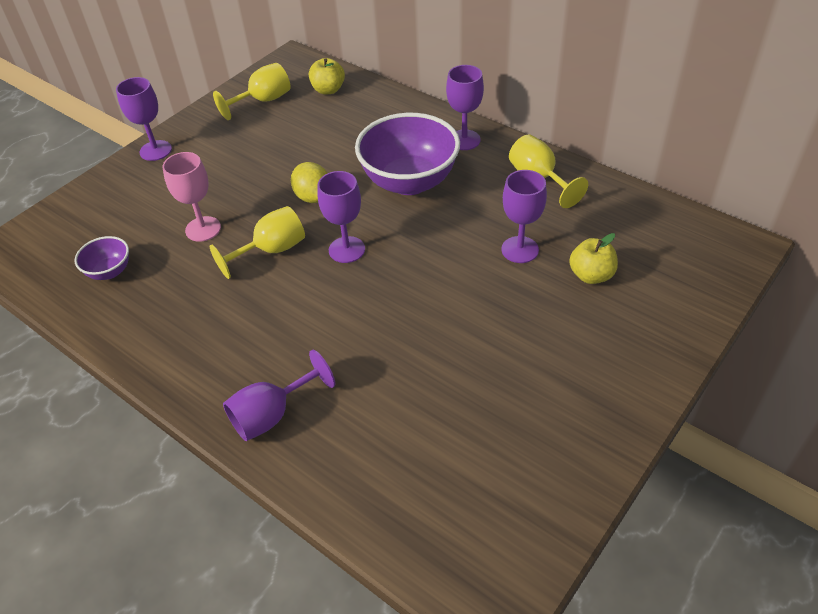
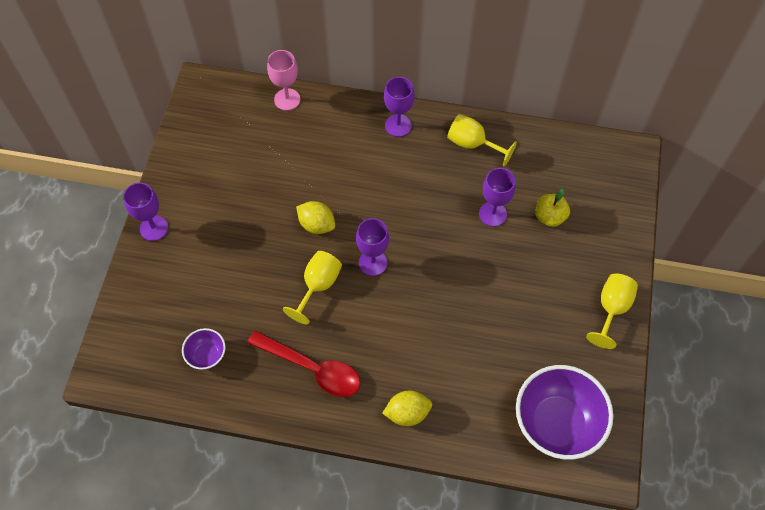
camera: 30 degrees left, 15 degrees up
(203, 229) = (251, 288): pink goblet -> pink goblet (287, 99)
(203, 325) = (312, 368): none -> red spoon
(263, 101) = (208, 142): yellow goblet -> yellow goblet (611, 309)
(272, 414) = (407, 413): purple goblet -> yellow lemon
(328, 90) = (257, 110): yellow apple -> none
(409, 182) = (380, 182): purple bowl -> purple bowl (556, 423)

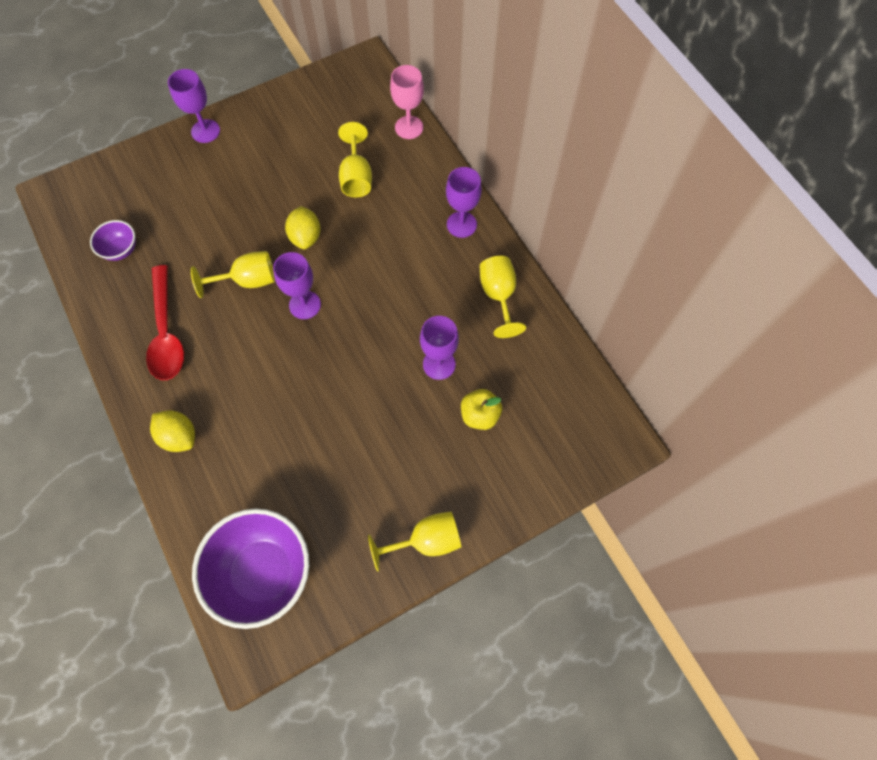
camera: 50 degrees right, 5 degrees up
(296, 159) = (356, 177): none -> yellow goblet

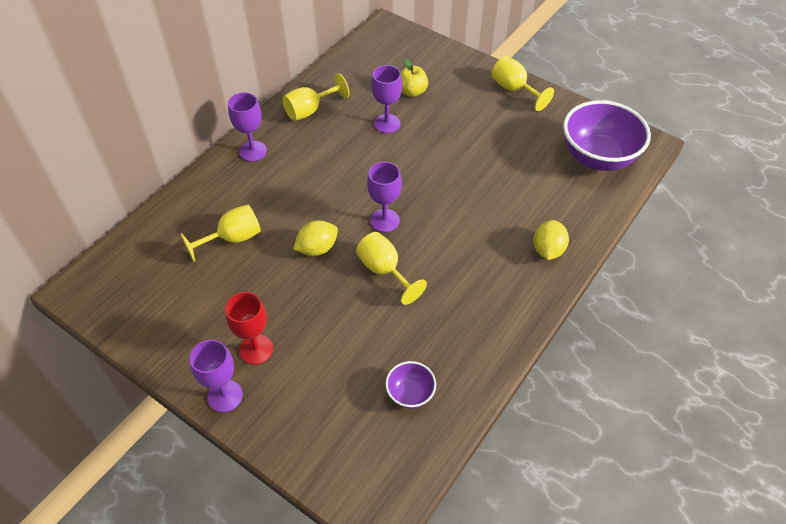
camera: 115 degrees left, 15 degrees down
(166, 332) = (470, 306): red spoon -> none
(232, 161) = (256, 349): none -> red goblet
(409, 127) = (156, 222): pink goblet -> none

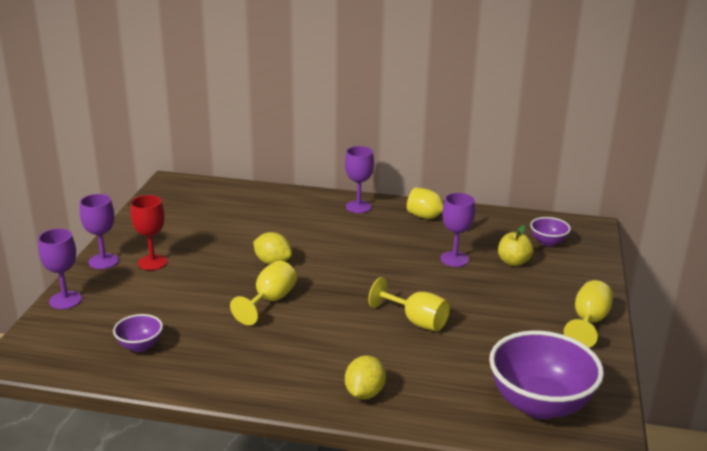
camera: 65 degrees right, 25 degrees down
(232, 239) = (257, 224): yellow goblet -> yellow goblet (416, 321)
(384, 220) = (329, 287): purple goblet -> purple goblet (65, 300)
(394, 60) = (548, 242): none -> purple bowl
(548, 250) = (364, 393): yellow lemon -> yellow lemon turned 60 degrees counterclockwise

